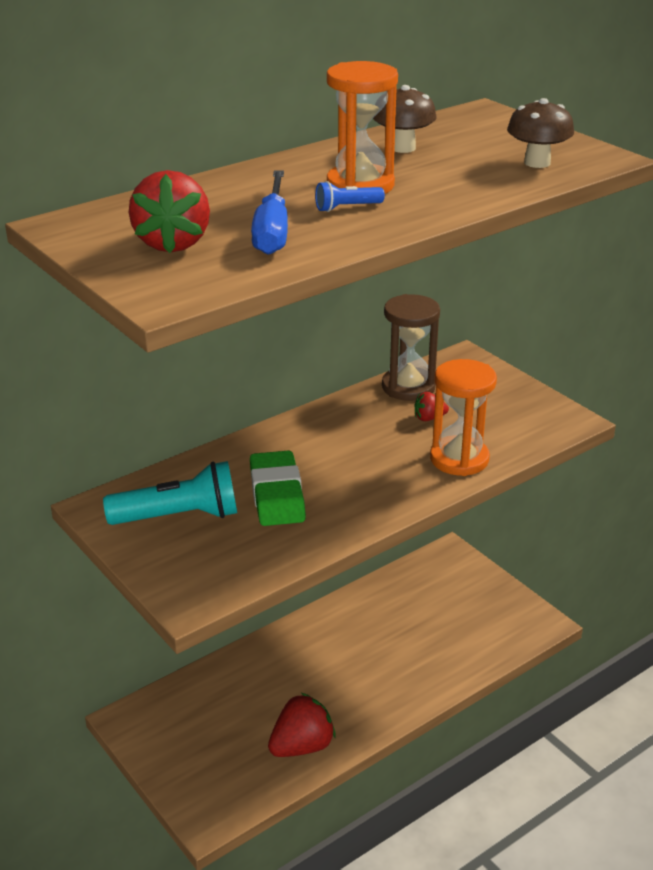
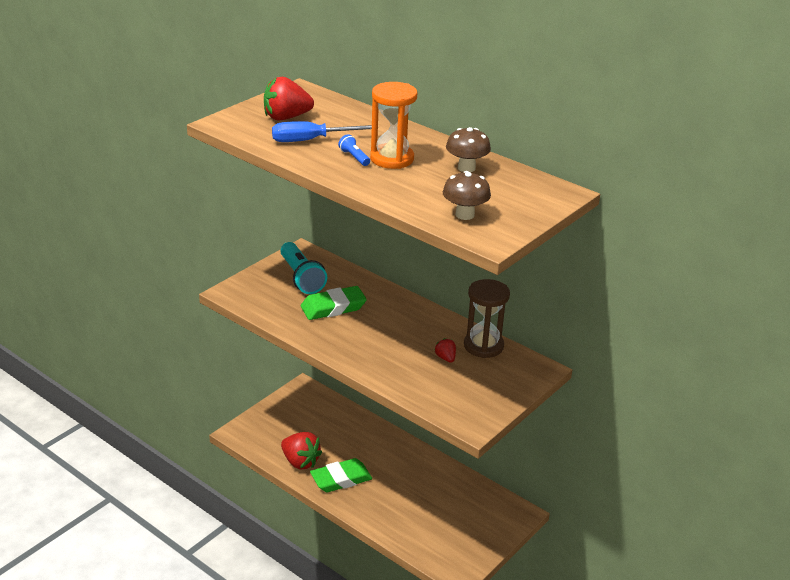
camera: 75 degrees right, 0 degrees up
(351, 705) = (341, 479): none -> green eraser
(459, 459) = (399, 374): orange hourglass -> none

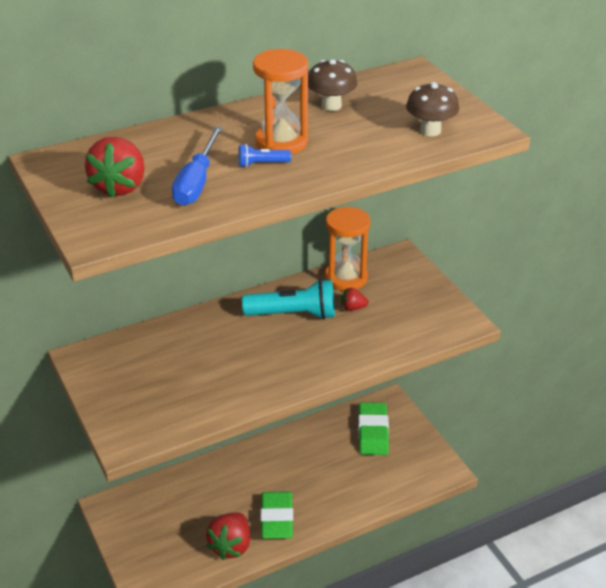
camera: 65 degrees left, 5 degrees up
(300, 462) = (231, 546): red strawberry -> red strawberry turned 135 degrees clockwise
(301, 278) = (137, 372): turquoise flashlight -> turquoise flashlight (293, 314)
(333, 307) = (214, 362): green eraser -> green eraser (373, 432)
(483, 346) = (346, 278): brown hourglass -> orange hourglass

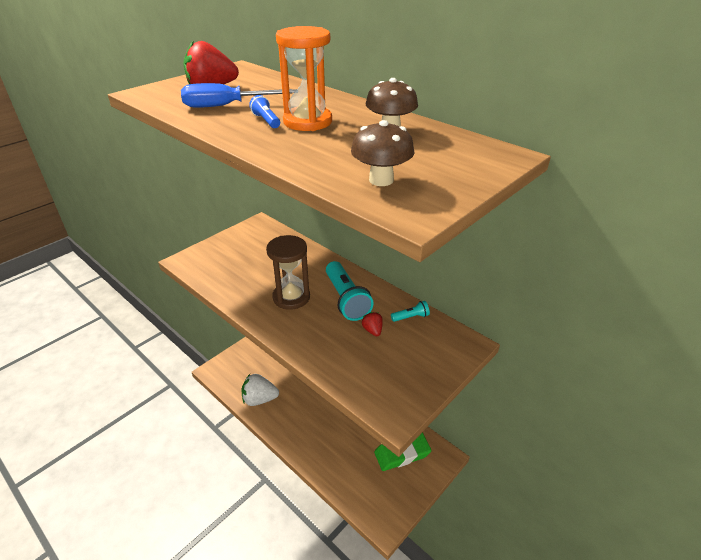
camera: 70 degrees right, 0 degrees up
(231, 546) = (259, 399): red strawberry -> white strawberry
(266, 355) = (291, 297): none -> brown hourglass
(276, 519) = (291, 417): green eraser -> none
(346, 278) = (411, 317): orange hourglass -> turquoise flashlight

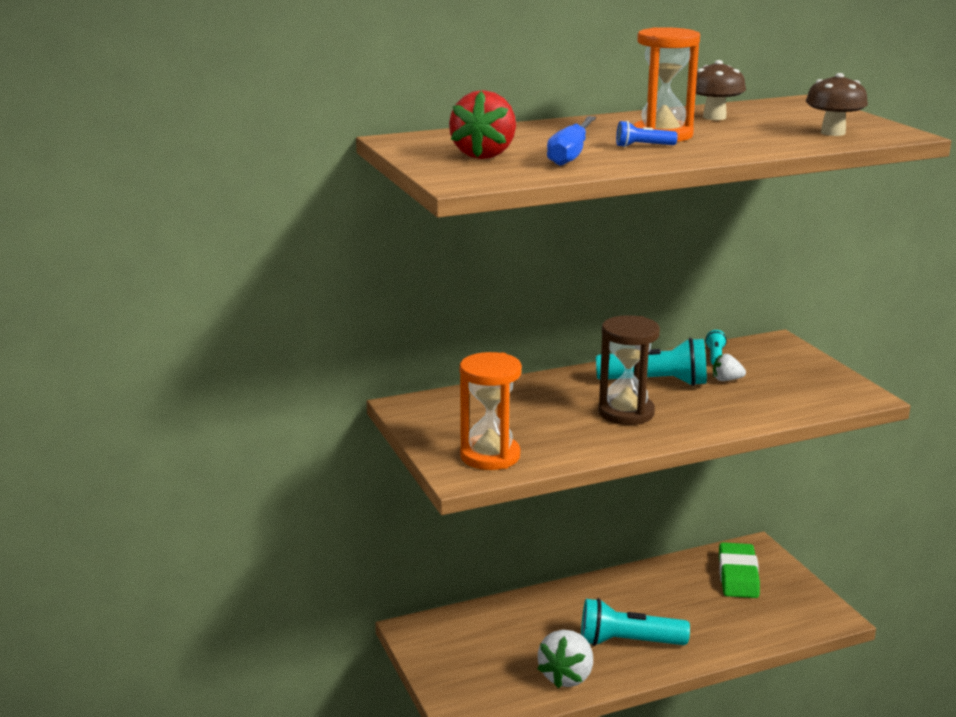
camera: 65 degrees left, 15 degrees down
(210, 263) = (490, 456): none -> orange hourglass
(302, 416) = (628, 642): none -> turquoise flashlight
(372, 330) = (726, 380): red strawberry -> white strawberry

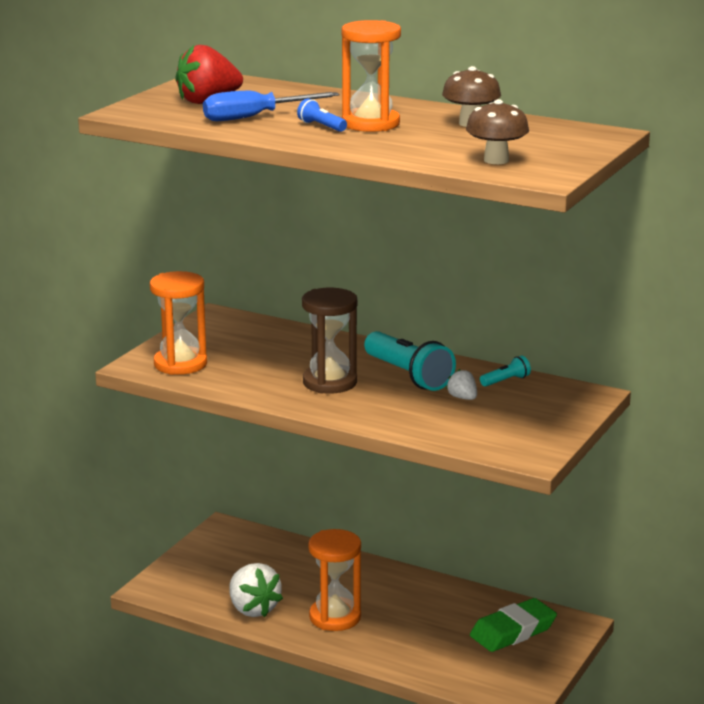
camera: 50 degrees right, 0 degrees up
(567, 676) = (253, 609): white strawberry -> white strawberry turned 105 degrees counterclockwise
(628, 642) = (335, 617): turquoise flashlight -> orange hourglass

